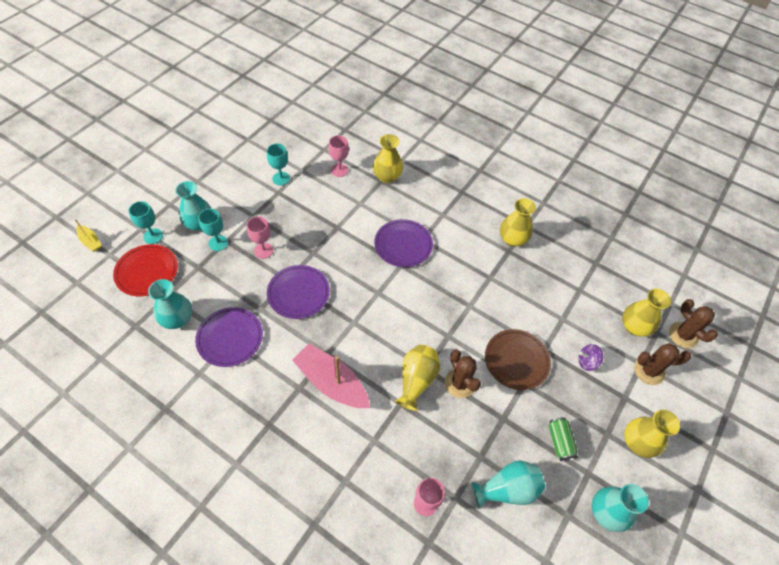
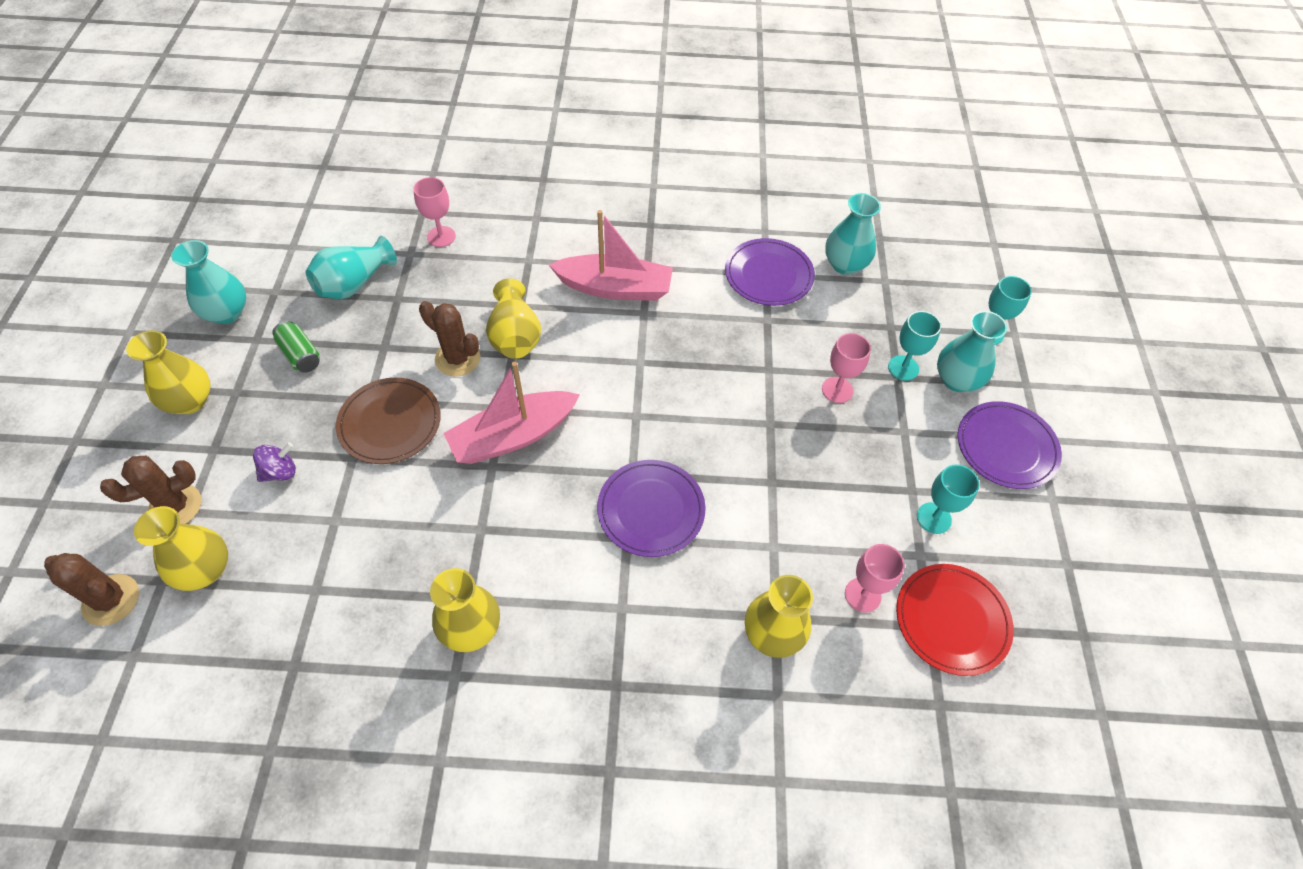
camera: 150 degrees right, 0 degrees up
(90, 241) = (1045, 289): yellow boat -> none
(147, 271) = (940, 292): red plate -> red plate (952, 620)
(298, 293) = (739, 361): purple plate -> purple plate (1006, 447)
(451, 316) = (513, 436): none -> pink boat

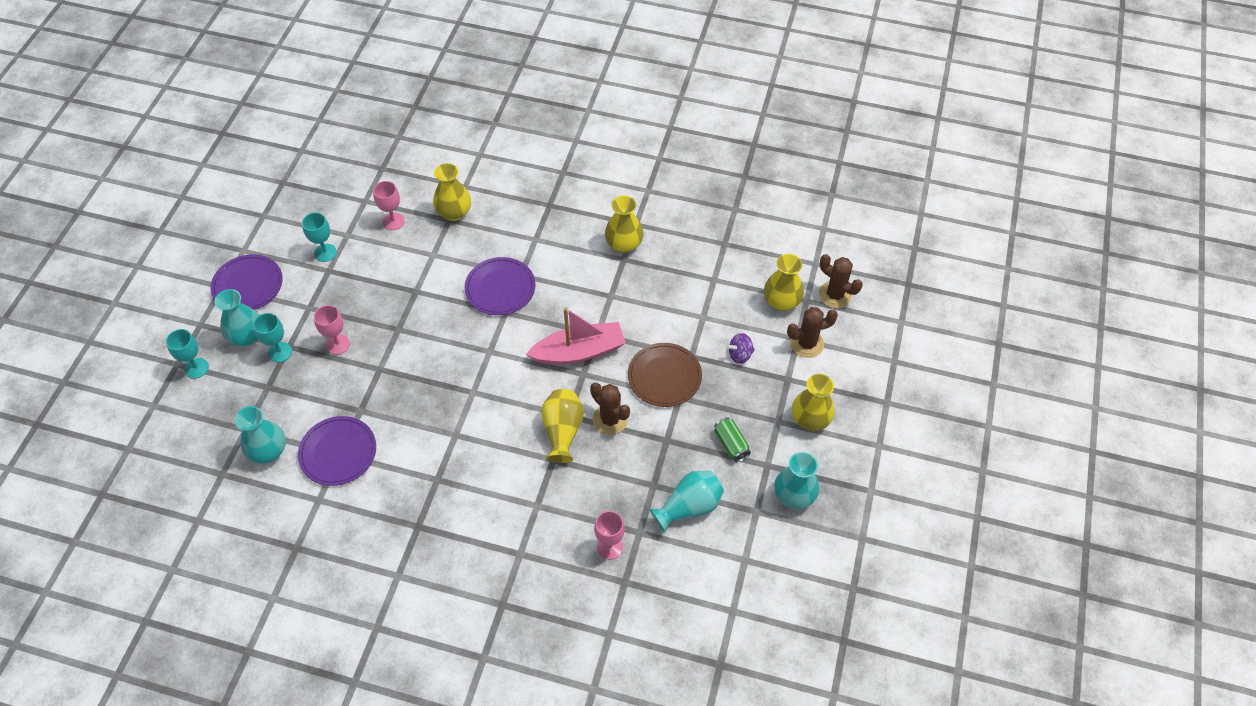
camera: 165 degrees left, 0 degrees up
(615, 288) = (471, 462): pink boat -> none
(952, 620) = (350, 201): red plate -> none

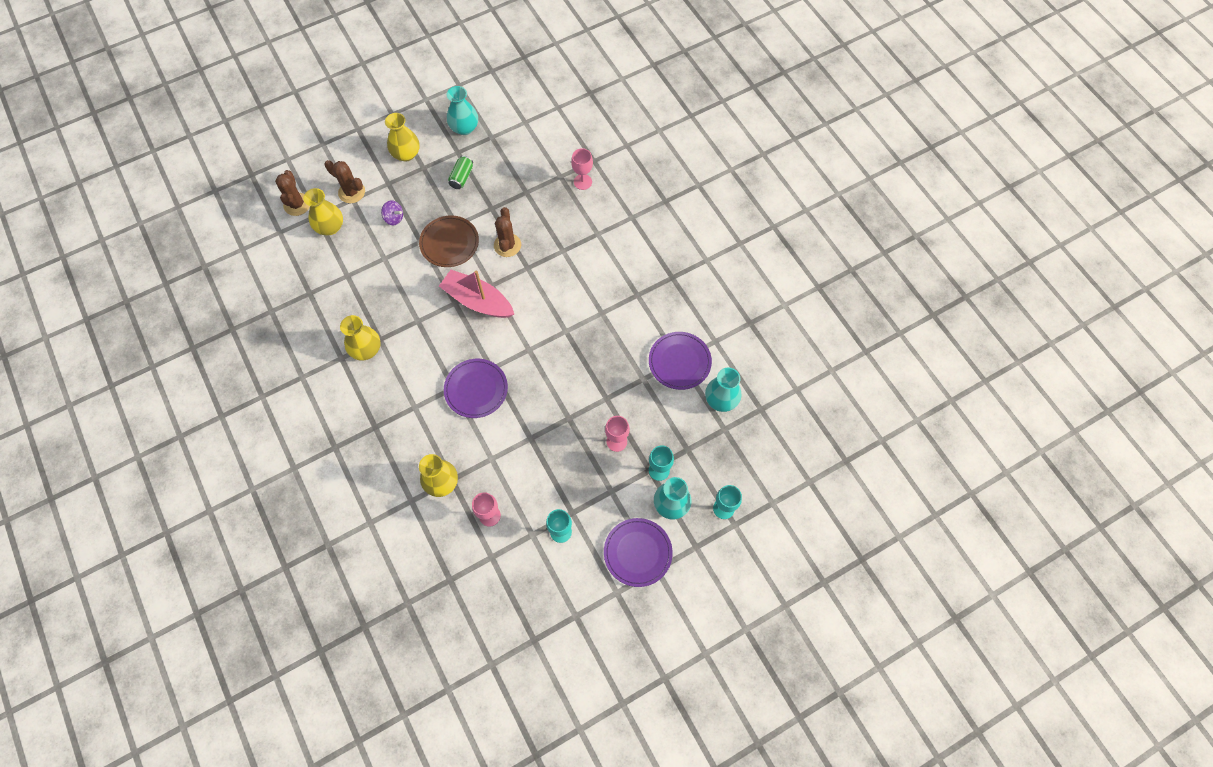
camera: 135 degrees left, 10 degrees up
(562, 431) = (540, 261): yellow vase -> none
(689, 507) = (521, 166): turquoise vase -> none

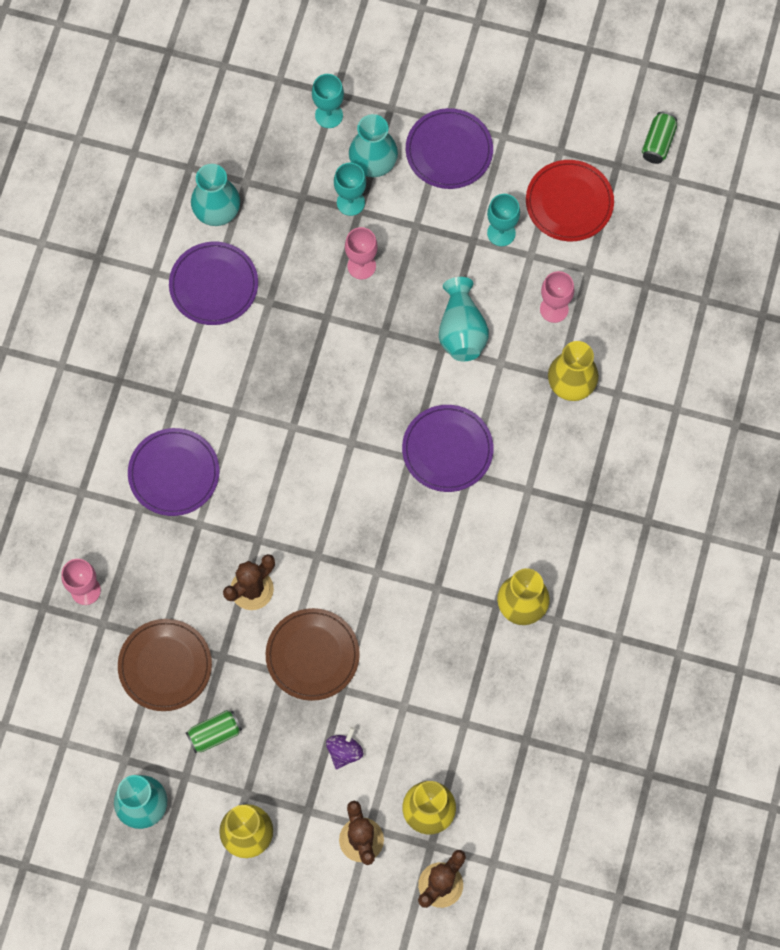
camera: 135 degrees left, 5 degrees up
(394, 218) = (344, 751): purple spinning top -> purple spinning top turned 45 degrees clockwise
(477, 301) = (350, 550): pink boat -> none
(513, 183) = (165, 666): none -> brown plate
(522, 680) = (658, 143): none -> green can
(528, 456) = (461, 331): none -> turquoise vase
(539, 588) = (569, 202): none -> red plate
(599, 261) = (174, 473): none -> purple plate

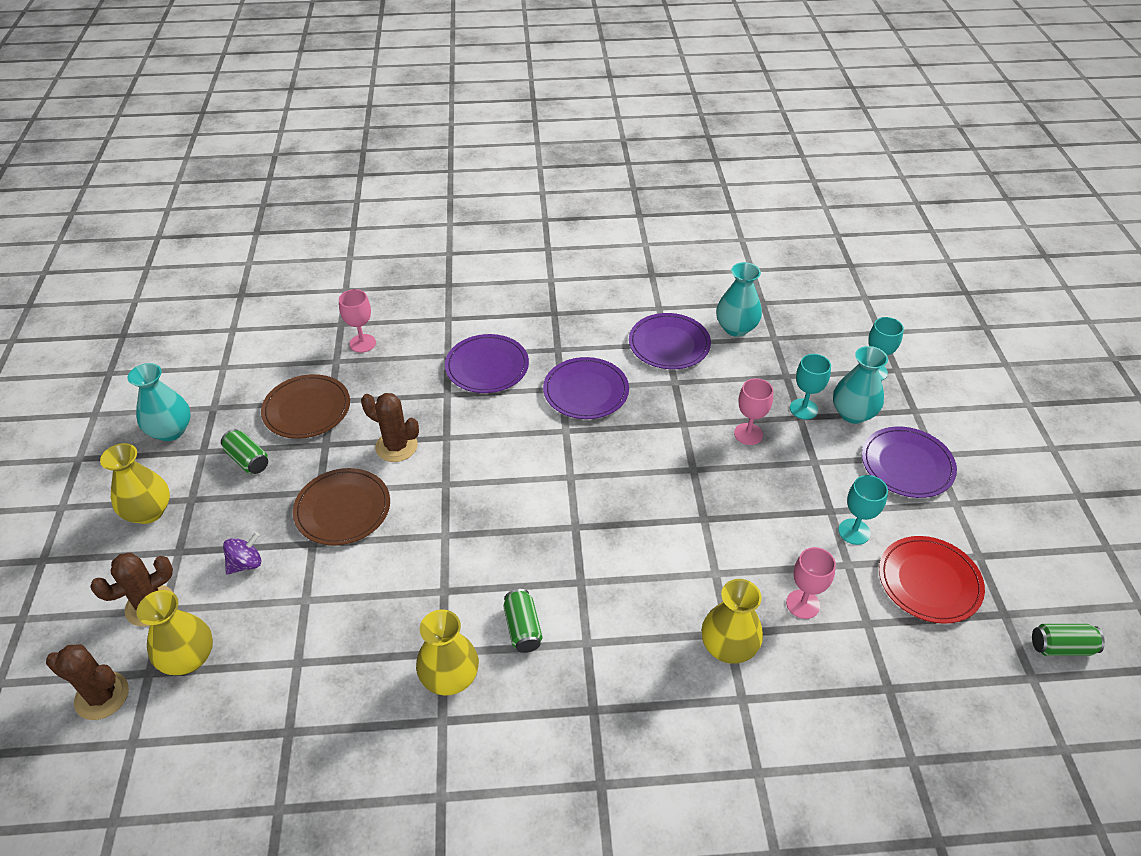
camera: 70 degrees right, 25 degrees down
(344, 751) = (246, 563): purple spinning top -> purple spinning top turned 45 degrees counterclockwise
(447, 449) = (598, 555): purple plate -> purple plate (586, 391)
(461, 331) = (730, 529): turquoise vase -> none
(497, 535) = (522, 628): none -> green can

